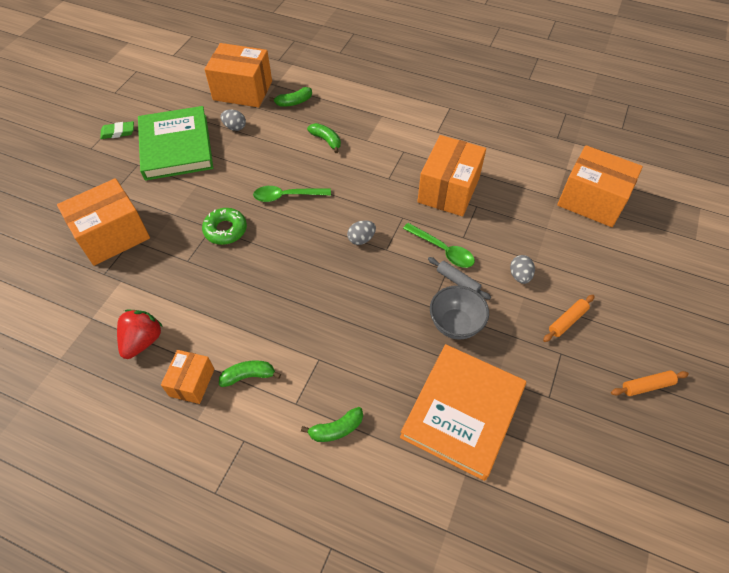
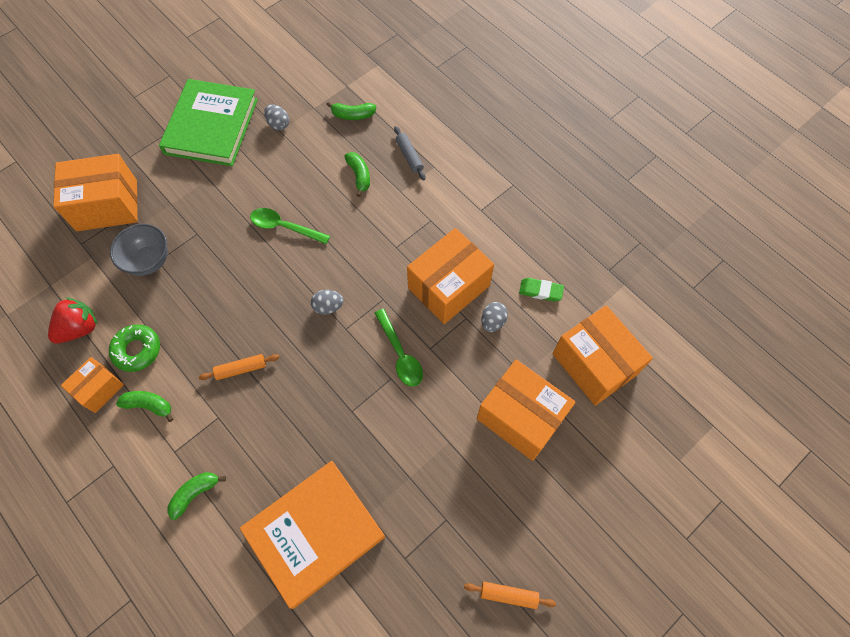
camera: 25 degrees right, 10 degrees up
(118, 132) = (167, 88): green eraser -> green eraser (540, 291)
(225, 230) = (208, 241): green donut -> green donut (137, 350)
(242, 90) = (309, 81): orange box -> orange box (520, 417)
(336, 429) = (195, 494): green banana -> green banana turned 135 degrees clockwise
(455, 324) = (363, 441): grey bowl -> grey bowl (149, 261)
(457, 281) = (393, 395): grey rolling pin -> grey rolling pin (409, 156)
(520, 276) = (459, 417): grey egg -> grey egg (492, 322)
(567, 321) = (475, 488): orange rolling pin -> orange rolling pin (241, 369)

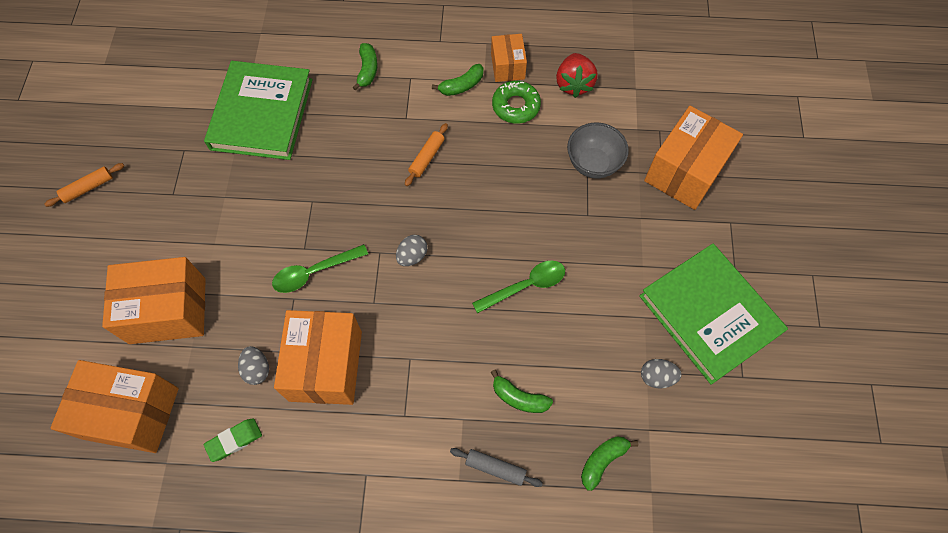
camera: 135 degrees right, 0 degrees up
(314, 533) = (262, 114): orange book -> green book
(400, 354) = (314, 272): green spoon -> green spoon turned 45 degrees counterclockwise

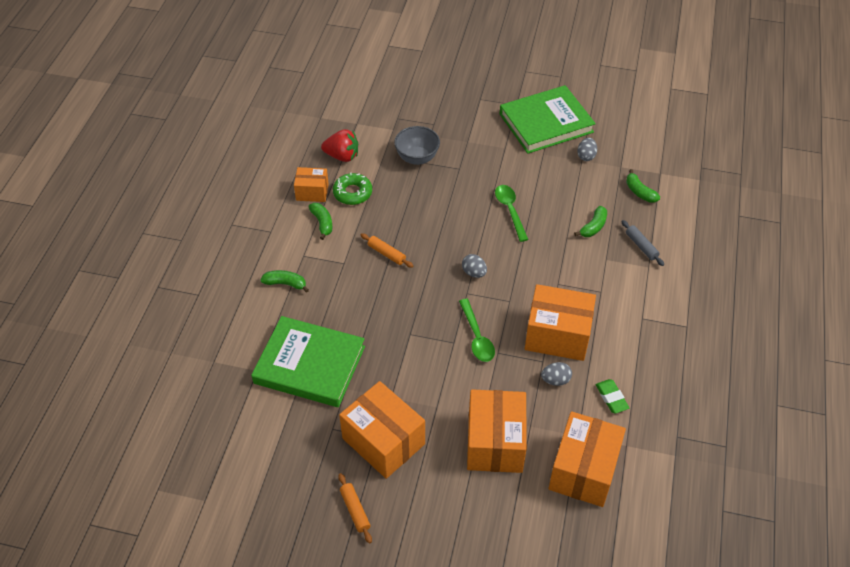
camera: 80 degrees left, 15 degrees down
(495, 468) = (641, 246): grey rolling pin -> grey rolling pin turned 60 degrees counterclockwise
(685, 171) = (435, 112): orange box -> orange box (383, 441)

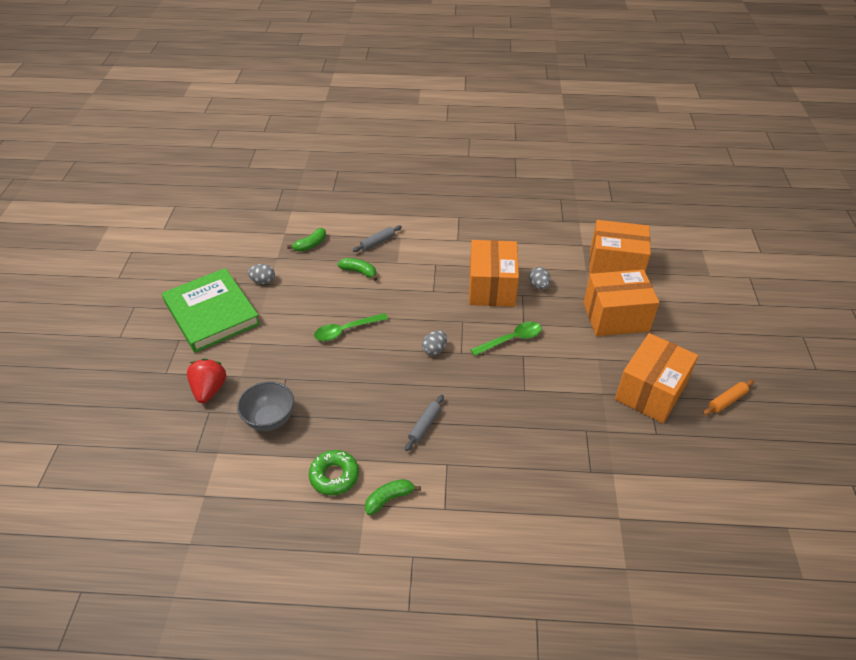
camera: 100 degrees left, 5 degrees down
(285, 284) = (492, 518): green banana -> none
(309, 365) = (593, 468): green book -> none
(312, 192) = (337, 522): orange box -> none
(342, 156) = (269, 500): red strawberry -> red strawberry (209, 390)
(386, 253) = (424, 425): orange rolling pin -> grey rolling pin
(611, 398) = (543, 254): green eraser -> none

